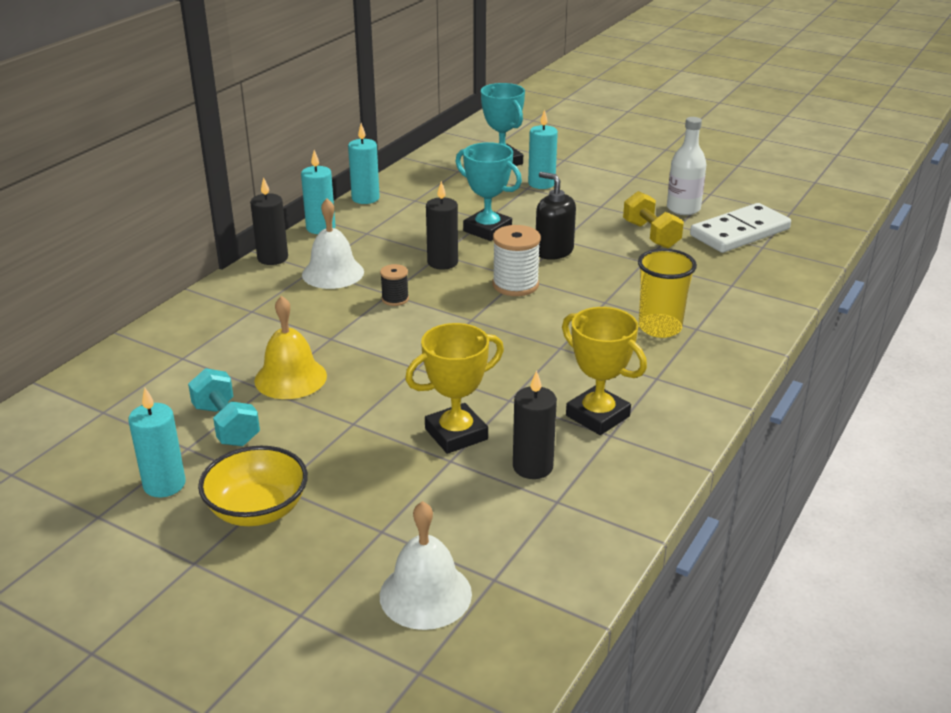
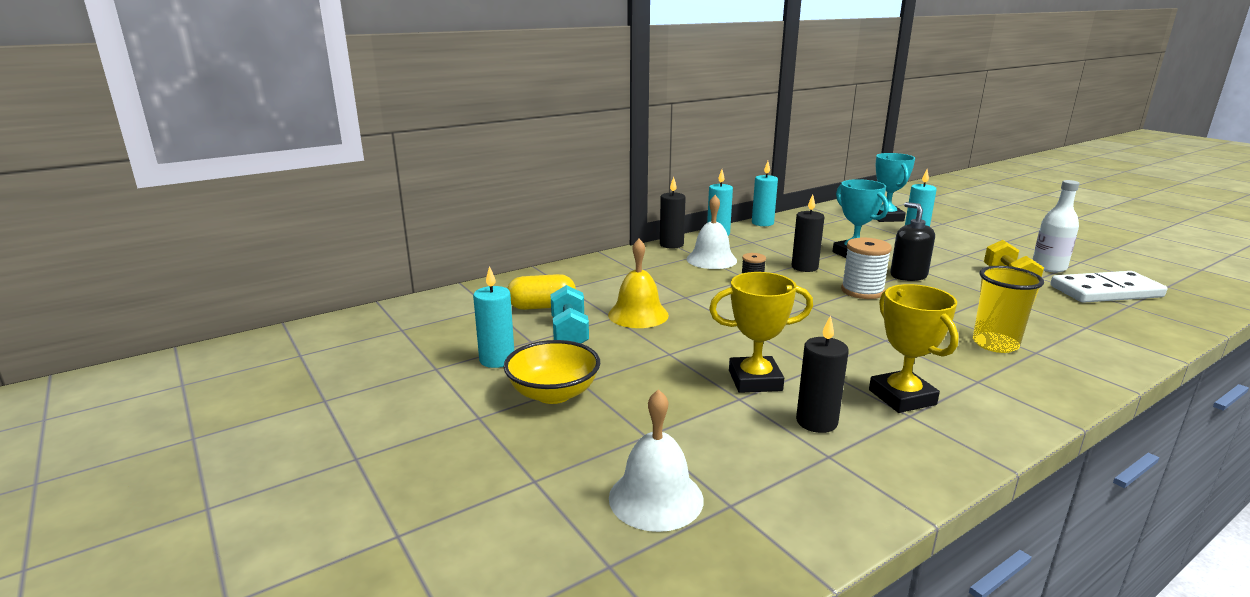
camera: 25 degrees right, 10 degrees down
(169, 395) = (542, 307): none -> yellow capsule

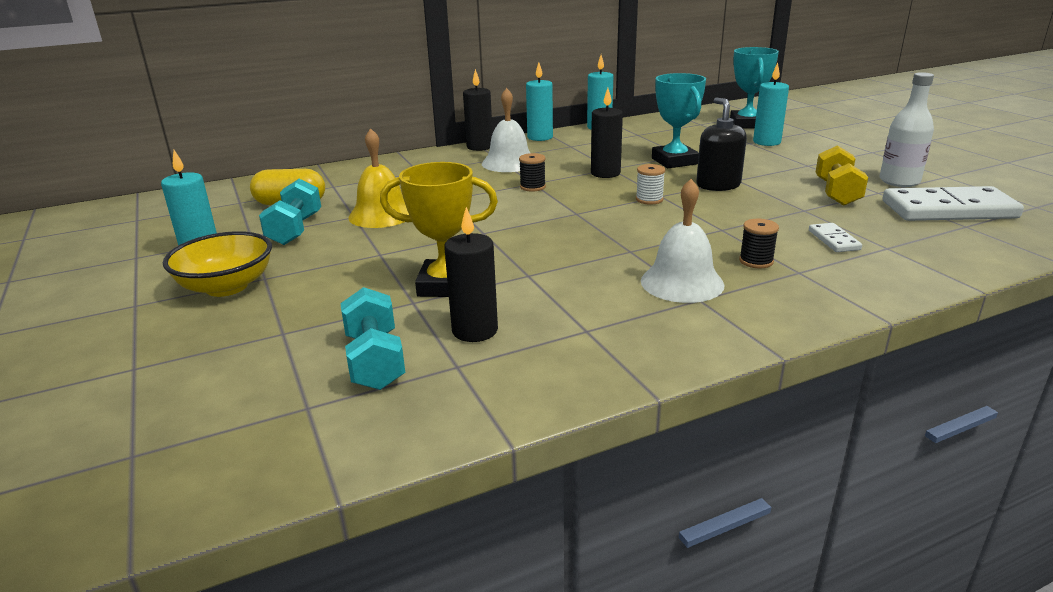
camera: 10 degrees right, 5 degrees up
(656, 498) = (236, 394): white bell -> white bell (682, 282)
(754, 456) = (375, 361): none -> turquoise dumbbell
(862, 291) = (649, 199): white spool -> white spool, size x0.57
(902, 397) = (594, 311): yellow trophy -> none
(995, 344) = (756, 261): yellow cup -> black spool
(1040, 322) = (834, 240): none -> white domino

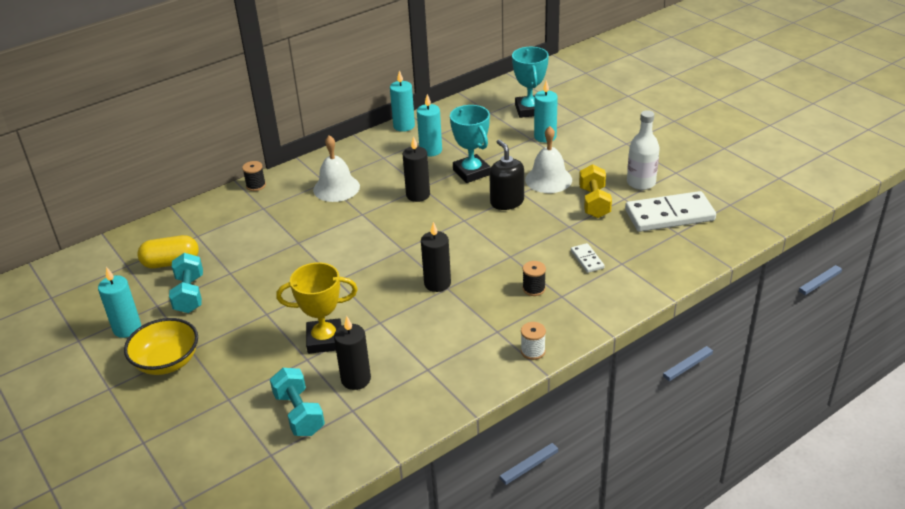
camera: 10 degrees left, 10 degrees up
(381, 214) = (251, 268): yellow bell -> none
(479, 147) = (305, 166): black candle -> black candle (437, 283)
(532, 187) = (362, 219): black spool -> black spool (256, 185)
(540, 137) = (354, 147): turquoise candle -> turquoise candle (431, 150)
(649, 199) = (455, 226): white spool -> white spool (533, 351)
(682, 282) = (485, 316): white bell -> white bell (548, 179)

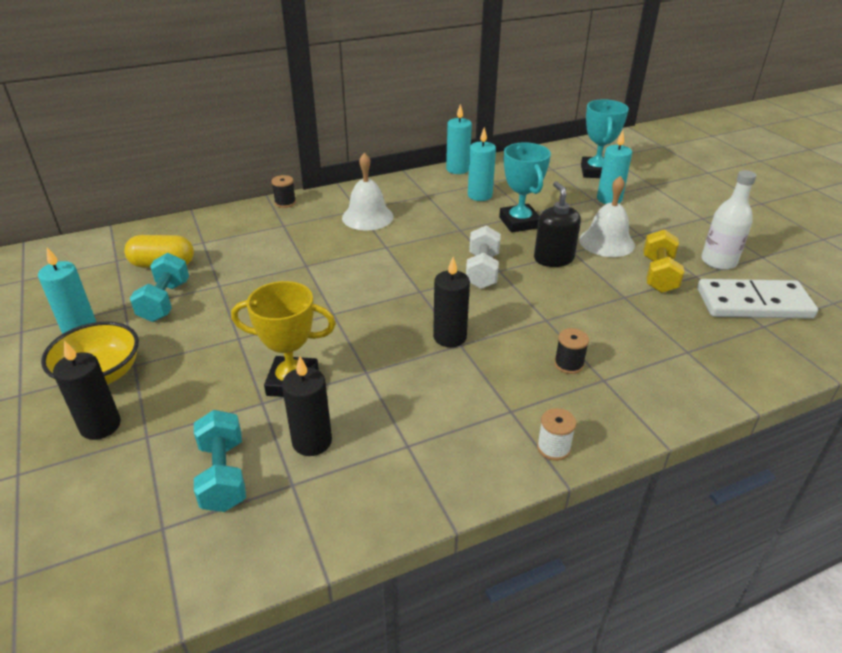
camera: 10 degrees right, 0 degrees up
(418, 195) = (453, 237): black candle -> black candle (100, 426)
(450, 223) = (482, 271): none -> white dumbbell
(587, 259) = (642, 339): white domino -> none

